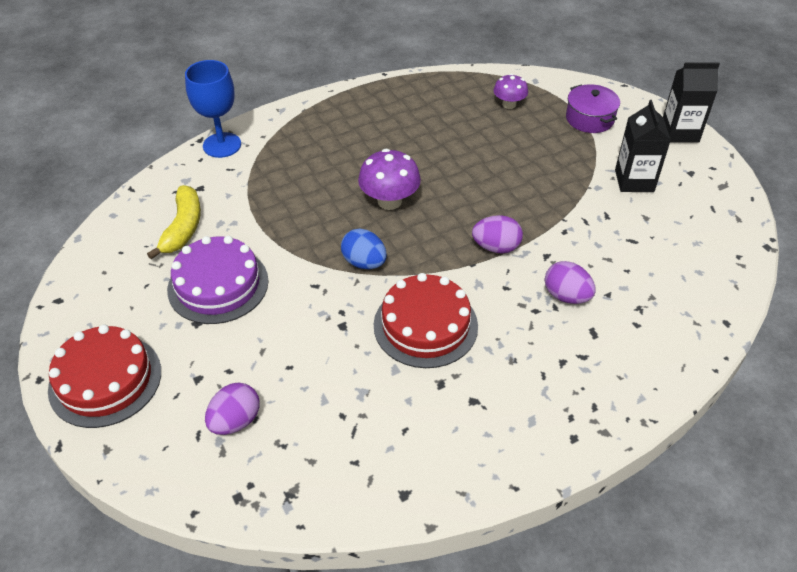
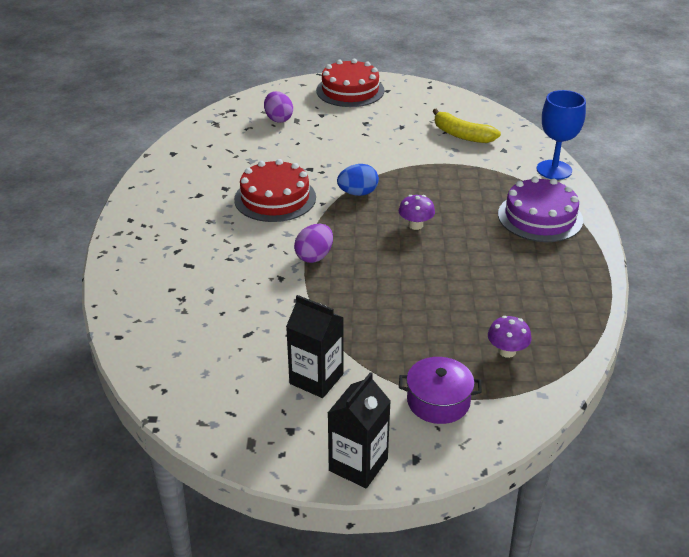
camera: 120 degrees right, 10 degrees down
(218, 285) = (392, 136): purple cake -> purple cake (540, 217)
(389, 201) = (415, 225): purple mushroom -> purple mushroom, size x0.64
(566, 296) = (232, 268): purple egg -> none

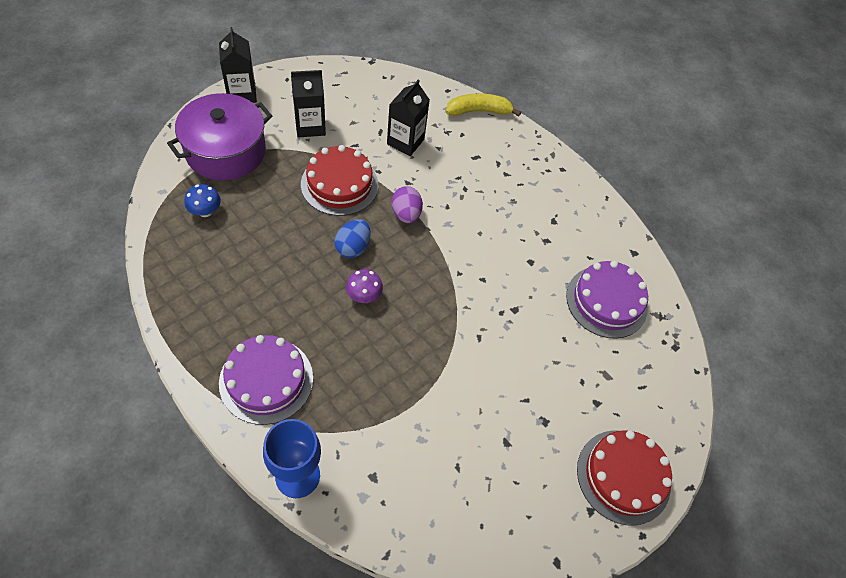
camera: 130 degrees right, 20 degrees up
(235, 311) = (405, 142): none -> black carton
(238, 143) = (606, 301): none -> purple cake
(275, 198) = (498, 254): red cake -> red cake (339, 184)
(278, 119) = (622, 364): purple egg -> none
(358, 193) = (444, 304): blue egg -> blue egg (353, 247)
(438, 401) = (225, 151): purple pot -> purple pot, size x1.76
(462, 135) = (435, 473): yellow banana -> yellow banana (478, 111)
(507, 351) = (205, 211): purple mushroom -> blue mushroom

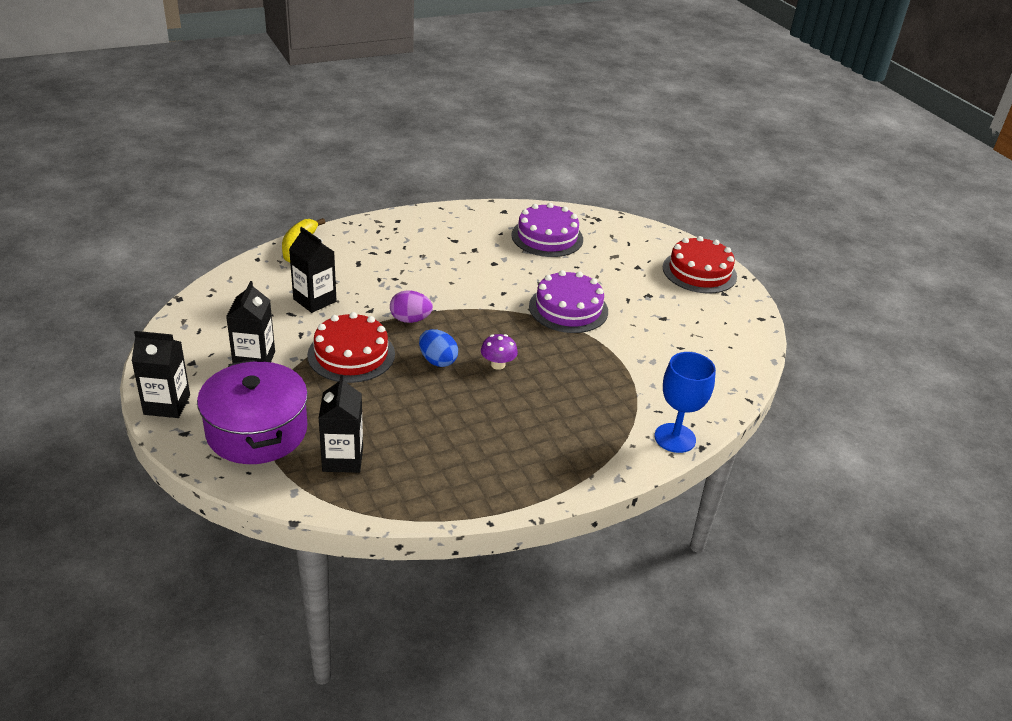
camera: 70 degrees left, 20 degrees down
(205, 211) = (343, 459): blue mushroom -> black carton
(266, 380) = (574, 443): purple cake -> purple cake (568, 308)

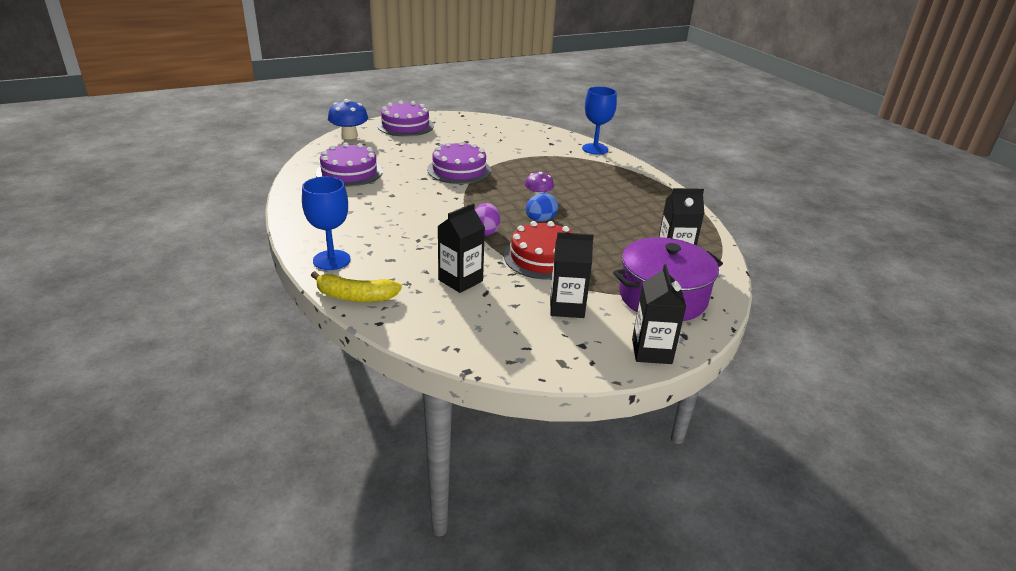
camera: 90 degrees left, 5 degrees down
(360, 234) = (331, 260): none -> blue goblet
(649, 234) = (349, 136): none -> blue mushroom
(699, 272) = (405, 125): red cake -> purple cake

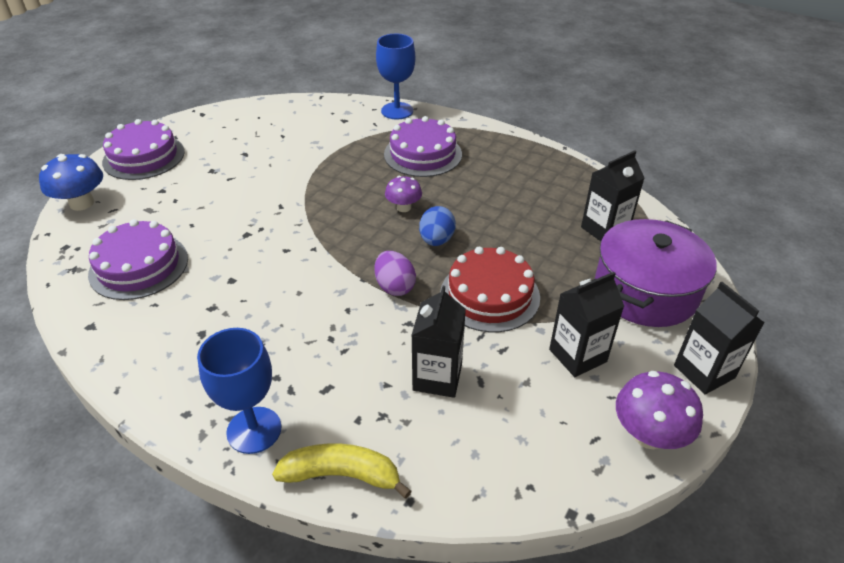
camera: 30 degrees left, 10 degrees up
(355, 297) = (341, 475): yellow banana -> yellow banana turned 150 degrees counterclockwise
(459, 170) = (277, 203): purple cake -> purple cake (423, 154)
(566, 362) = (649, 435): none -> purple mushroom

